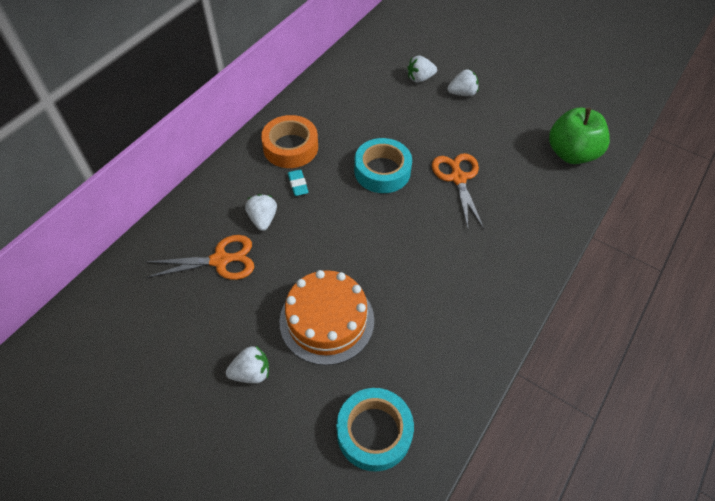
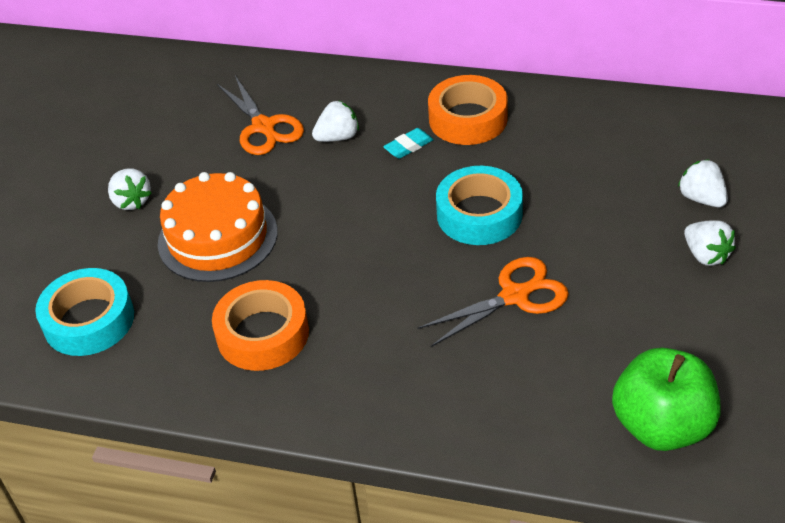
camera: 75 degrees right, 10 degrees down
(436, 316) = (263, 334): none -> orange tape

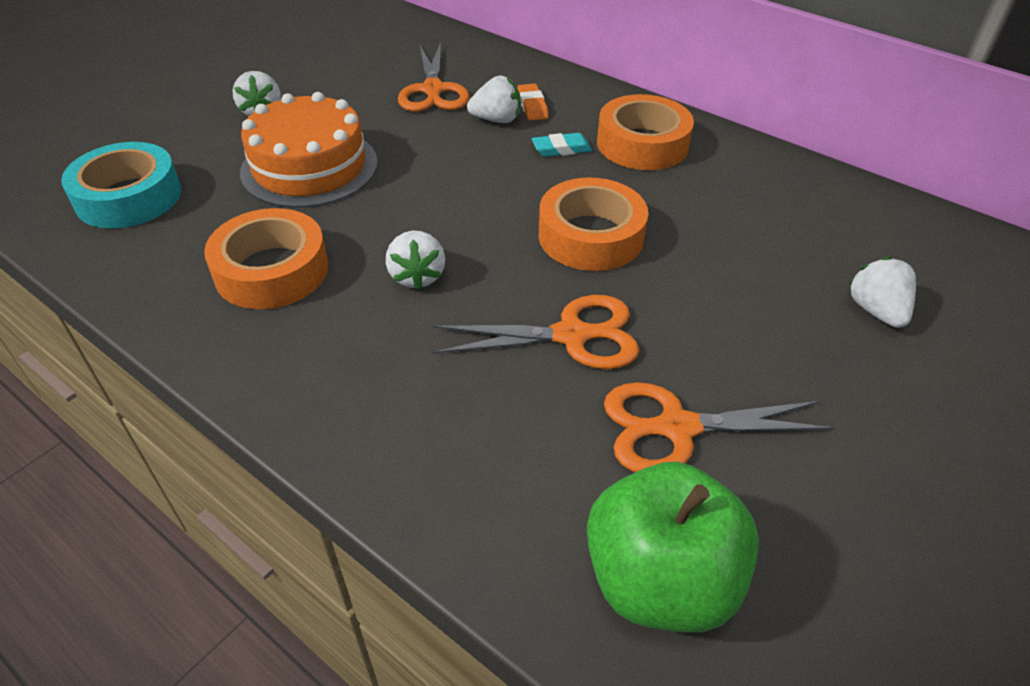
camera: 20 degrees right, 0 degrees up
(358, 113) = (532, 106): none -> orange eraser
(479, 214) = (590, 236): turquoise tape -> orange tape
(619, 331) = (676, 428): none -> orange scissors
(706, 255) = (847, 379): white strawberry -> white strawberry (417, 276)

